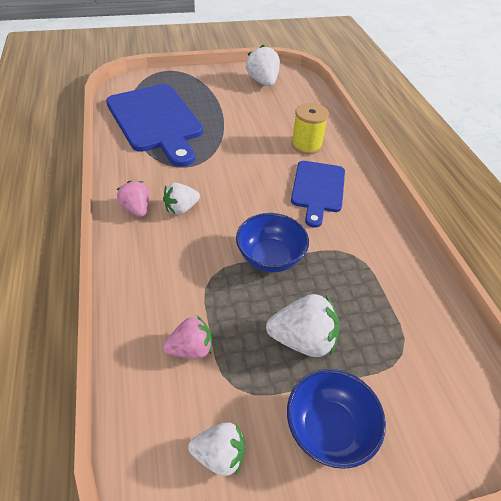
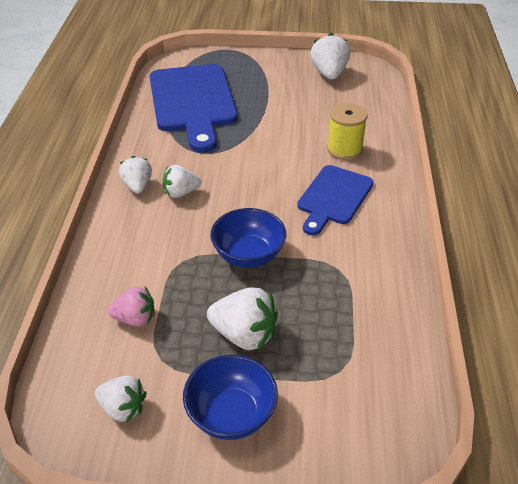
camera: 20 degrees right, 5 degrees down
(136, 209) = (137, 186): pink strawberry -> white strawberry

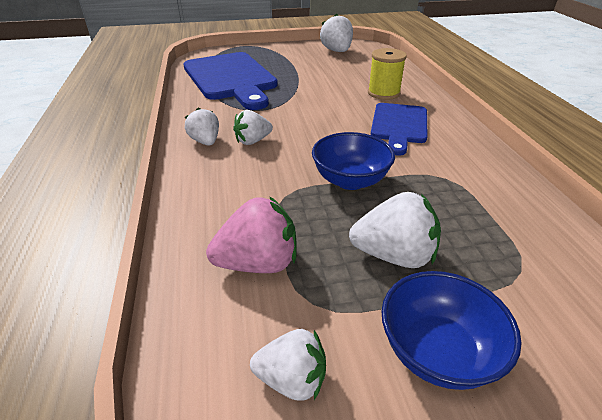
camera: 15 degrees left, 5 degrees down
(135, 319) = (258, 263): pink strawberry -> pink strawberry, size x1.50

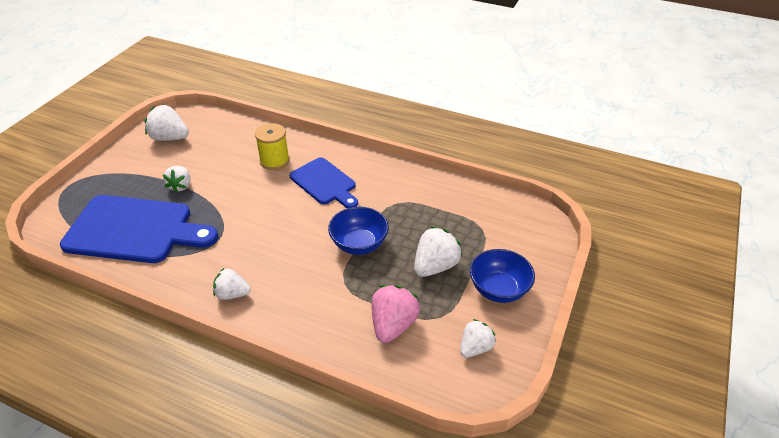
camera: 55 degrees left, 5 degrees up
(253, 141) = (262, 267): white strawberry -> white strawberry (180, 186)

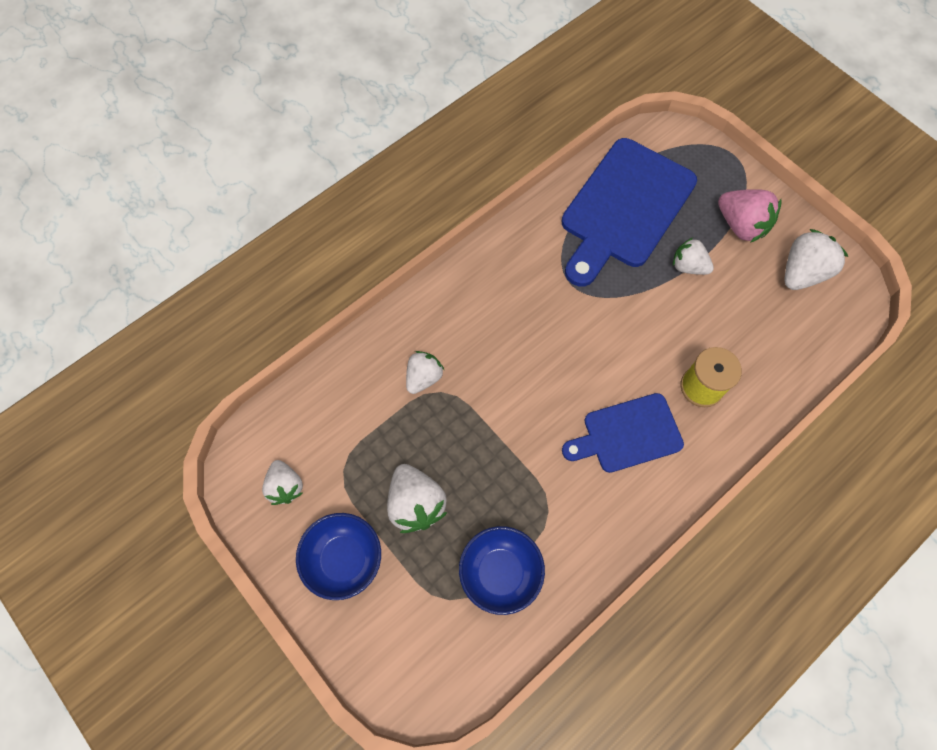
camera: 115 degrees right, 25 degrees up
(232, 294) = (480, 279): white strawberry -> white strawberry (423, 377)
(359, 244) = (494, 431): blue bowl -> blue bowl (500, 573)
(393, 325) = (358, 417): pink strawberry -> pink strawberry (741, 225)

